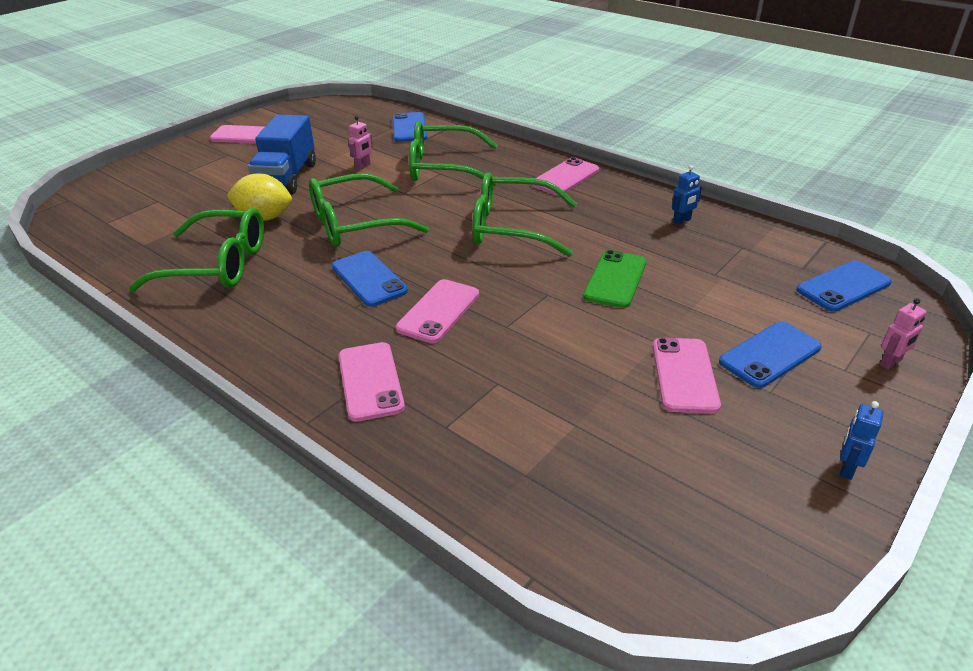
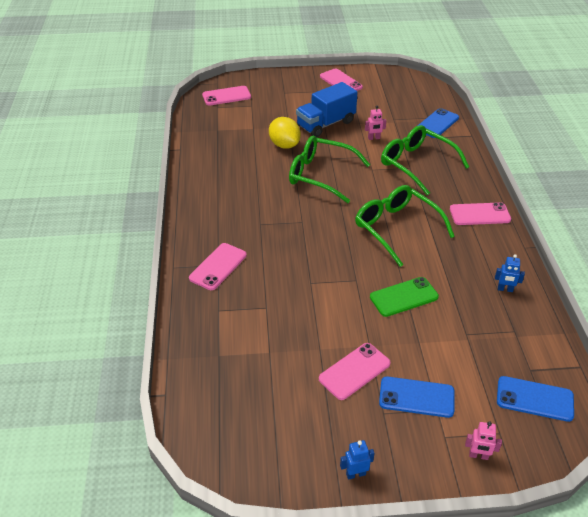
camera: 45 degrees right, 5 degrees up
(218, 265) = (233, 161): green glasses -> none
(369, 279) = (285, 213): blue phone -> none
(438, 311) = (291, 252): pink phone -> pink phone (226, 96)

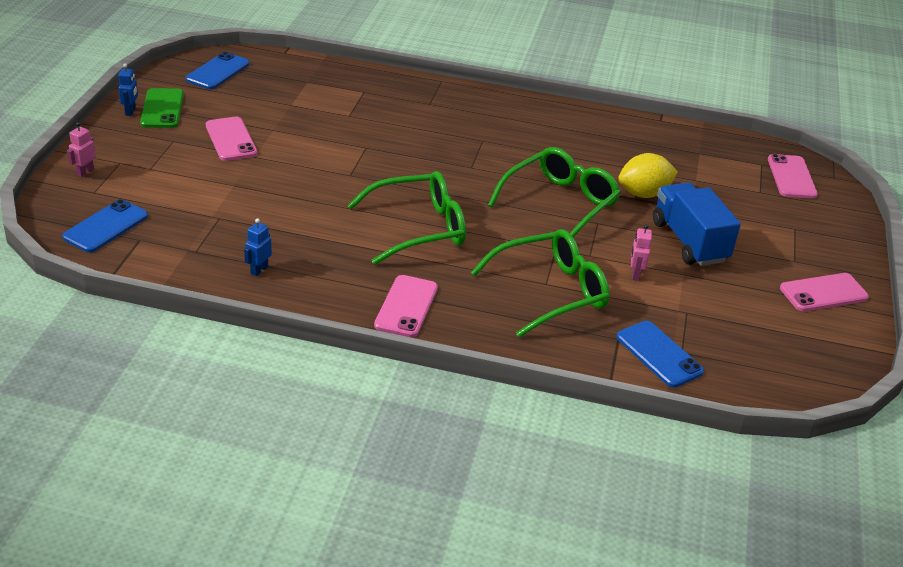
camera: 105 degrees right, 5 degrees down
(218, 266) = (426, 102): pink phone -> none
(404, 297) = (302, 196): green phone -> green phone (162, 109)
(416, 397) = (172, 162): blue phone -> blue phone (218, 72)

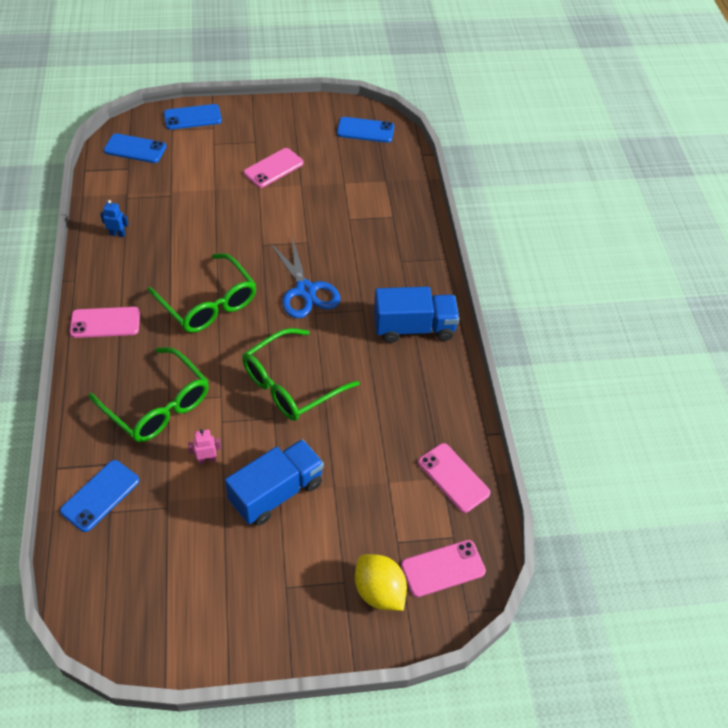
camera: 70 degrees right, 15 degrees up
(85, 172) = (192, 117): pink robot -> blue phone
(130, 111) = (280, 109): blue robot -> none
(162, 109) = (293, 122): green phone -> none
(436, 165) = (305, 290): none -> blue scissors
(521, 120) = (414, 328): none -> blue truck
(560, 203) = (290, 385): green glasses -> green glasses turned 120 degrees clockwise
(643, 194) = (339, 443): yellow lemon -> yellow lemon (379, 591)
(823, 293) = (241, 619): pink phone -> pink phone (453, 477)

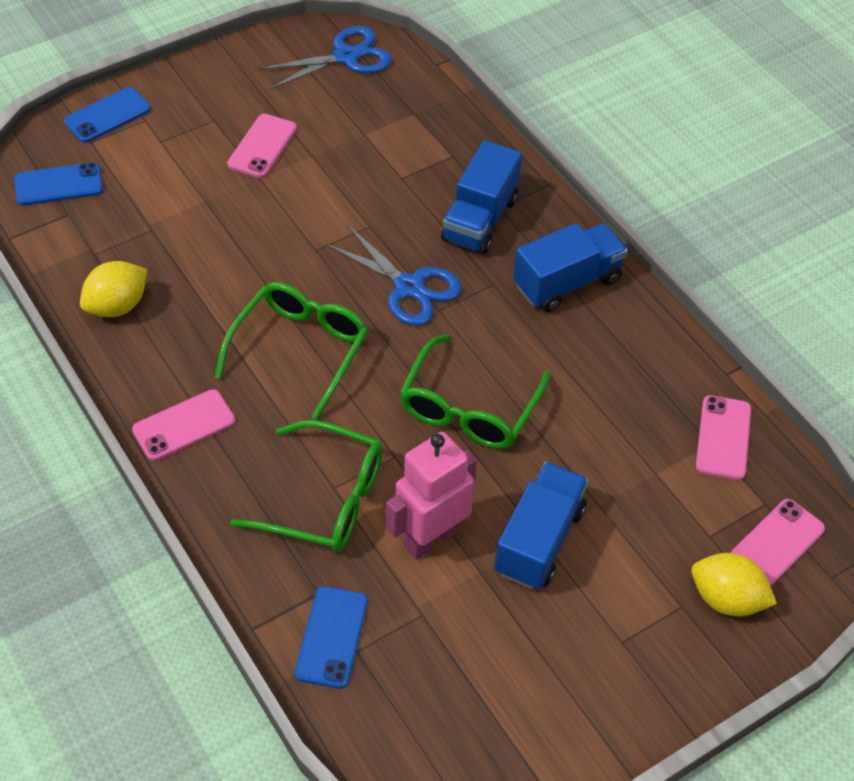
camera: 25 degrees left, 0 degrees up
(117, 234) = (117, 306): blue robot -> yellow lemon
(207, 459) = (431, 538): pink robot -> pink robot, size x2.38
(208, 304) = (300, 349): green glasses -> green glasses turned 90 degrees counterclockwise
(365, 130) = (346, 57): blue phone -> blue scissors
(382, 264) = (479, 219): none -> blue truck
(453, 477) = (723, 438): pink phone -> pink phone turned 75 degrees clockwise

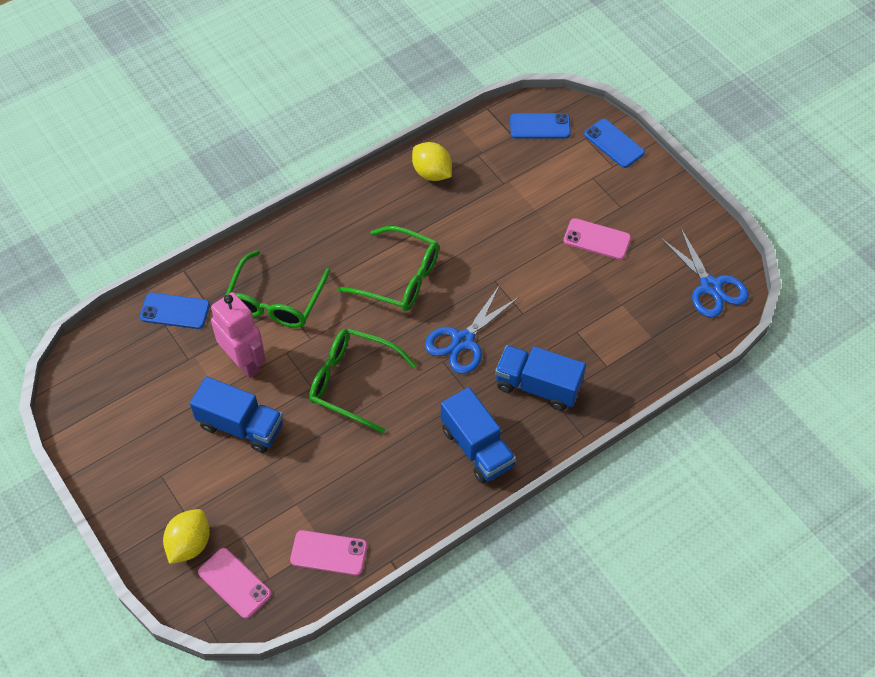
camera: 90 degrees right, 5 degrees up
(59, 185) = (540, 126): blue phone -> blue phone turned 75 degrees counterclockwise
(184, 425) = (334, 220): pink phone -> none

